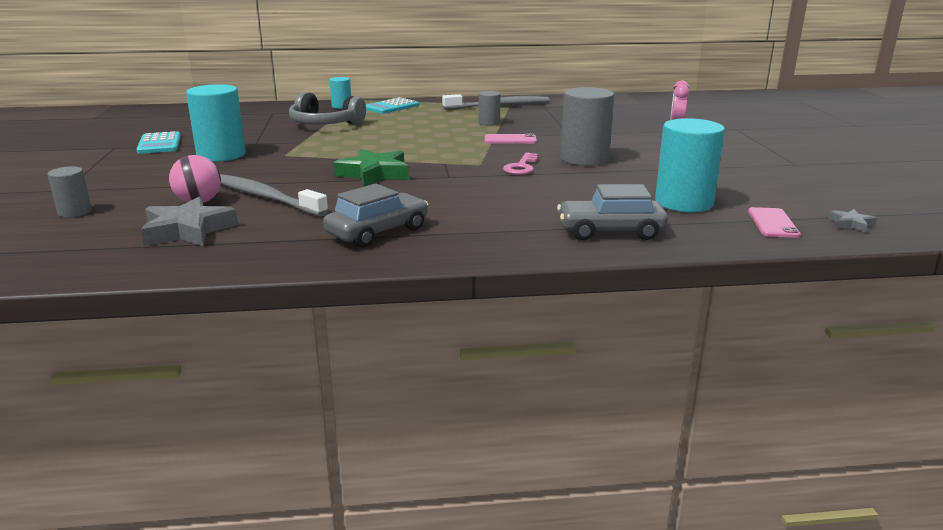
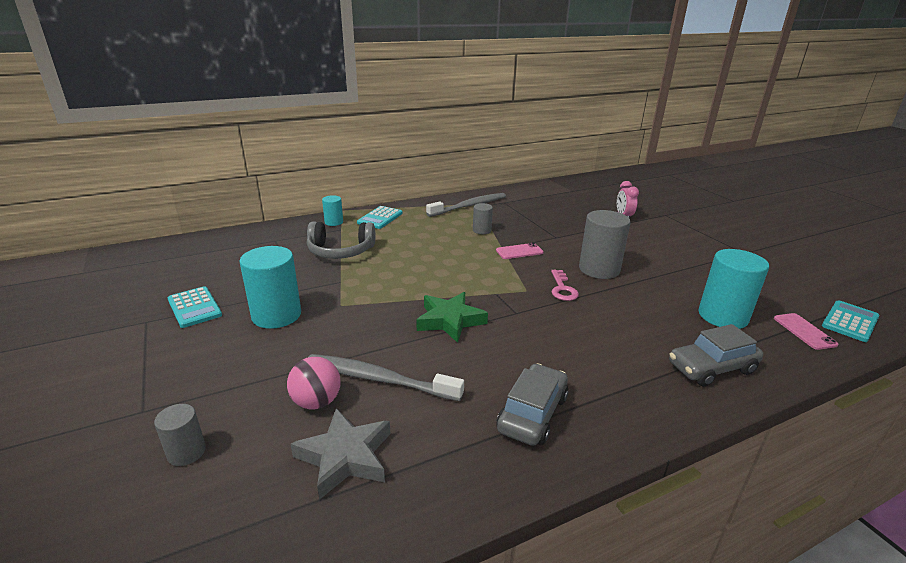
camera: 20 degrees left, 5 degrees up
(851, 224) = (850, 321): grey star -> turquoise calculator

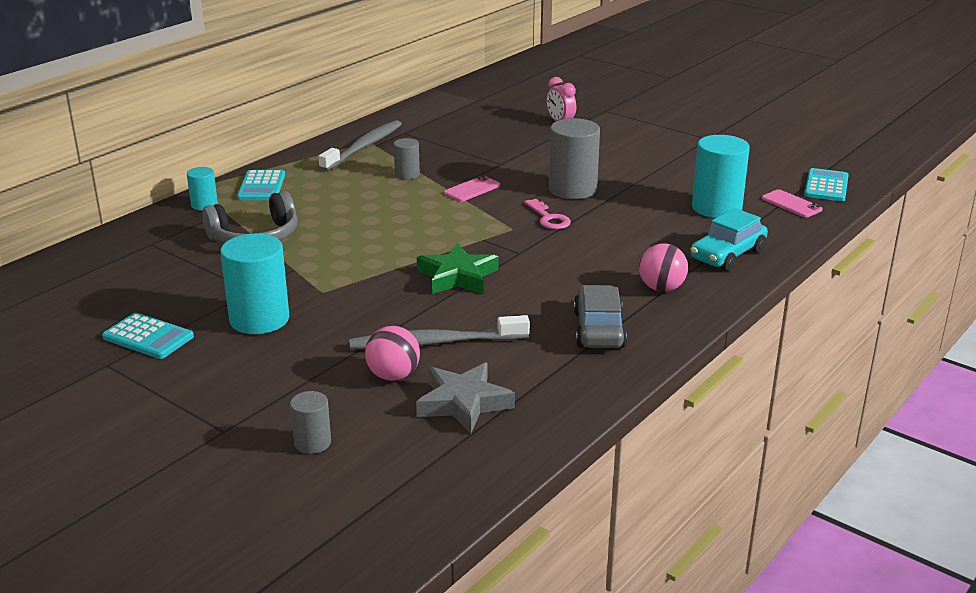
camera: 25 degrees left, 0 degrees up
(623, 386) = (661, 288): none -> pink ball
(711, 368) = (727, 255): grey car -> turquoise car

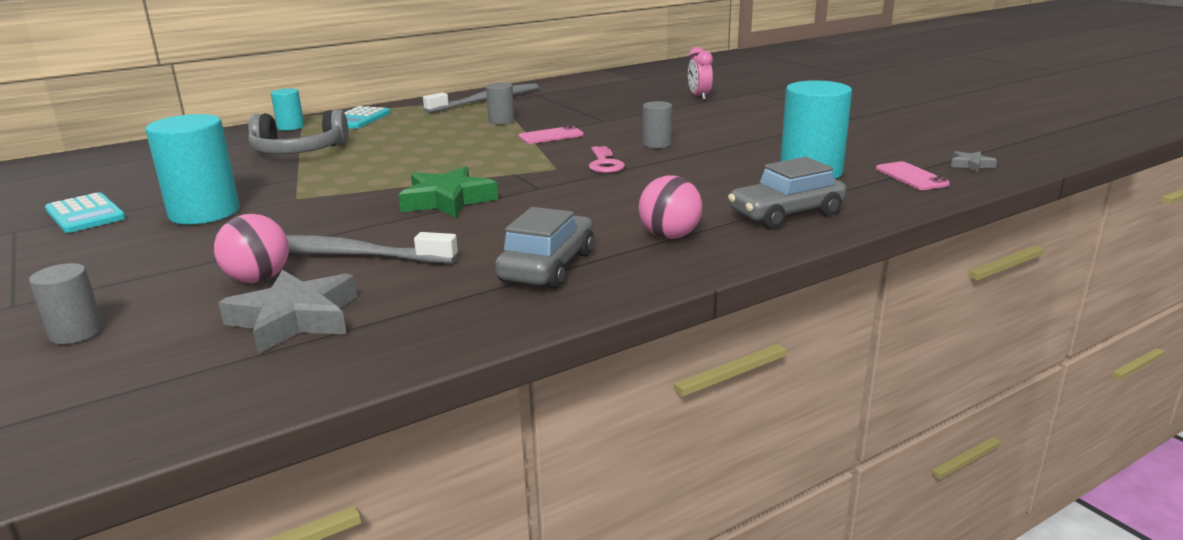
camera: 20 degrees right, 5 degrees down
(572, 189) = (657, 144): grey cylinder -> grey cylinder, size x0.53
(727, 255) = (786, 214): turquoise car -> grey car
(826, 186) = (971, 165): turquoise calculator -> grey star

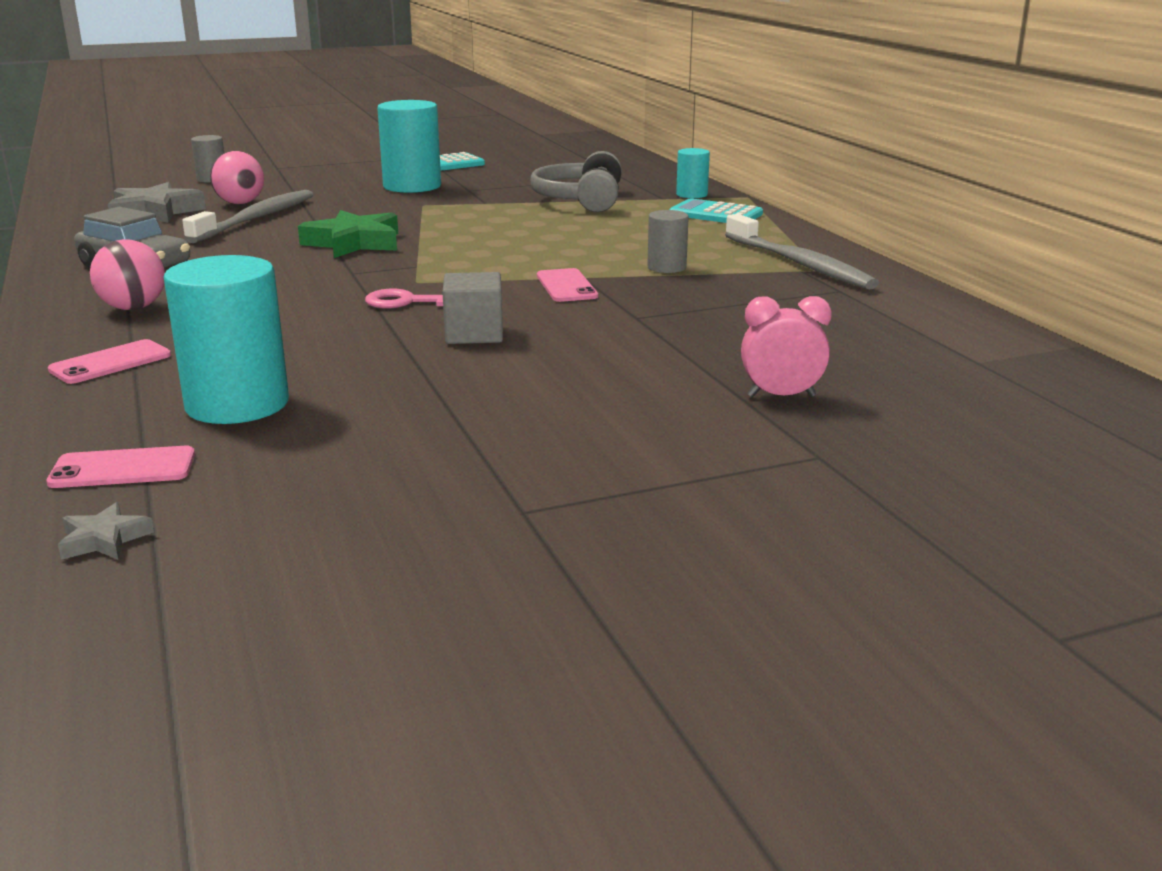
camera: 100 degrees right, 0 degrees up
(657, 144) = (474, 334): grey cylinder -> grey cube
(786, 214) = (110, 363): grey car -> pink phone

